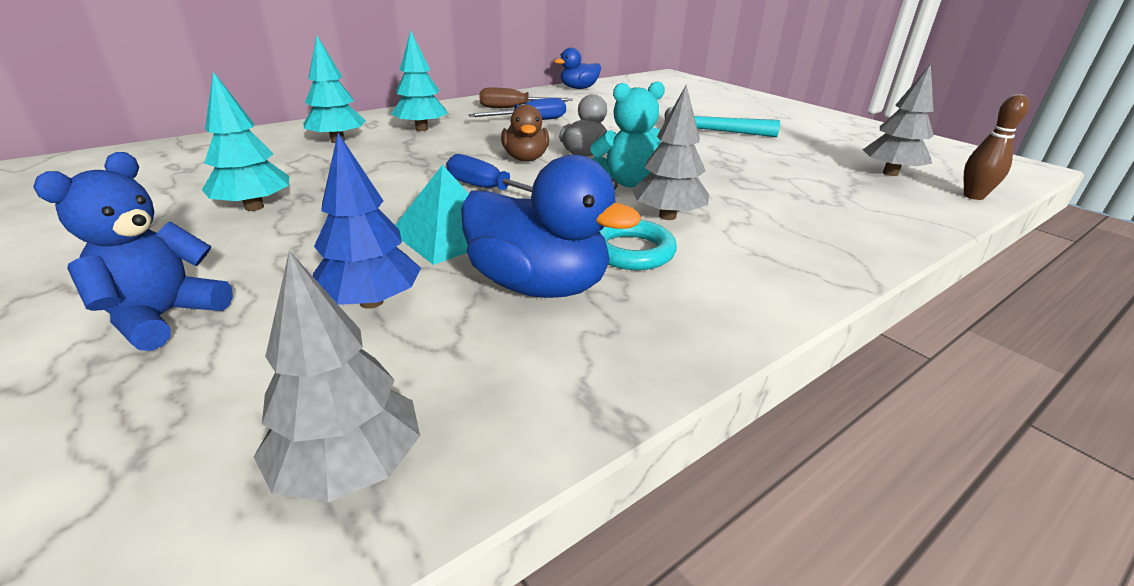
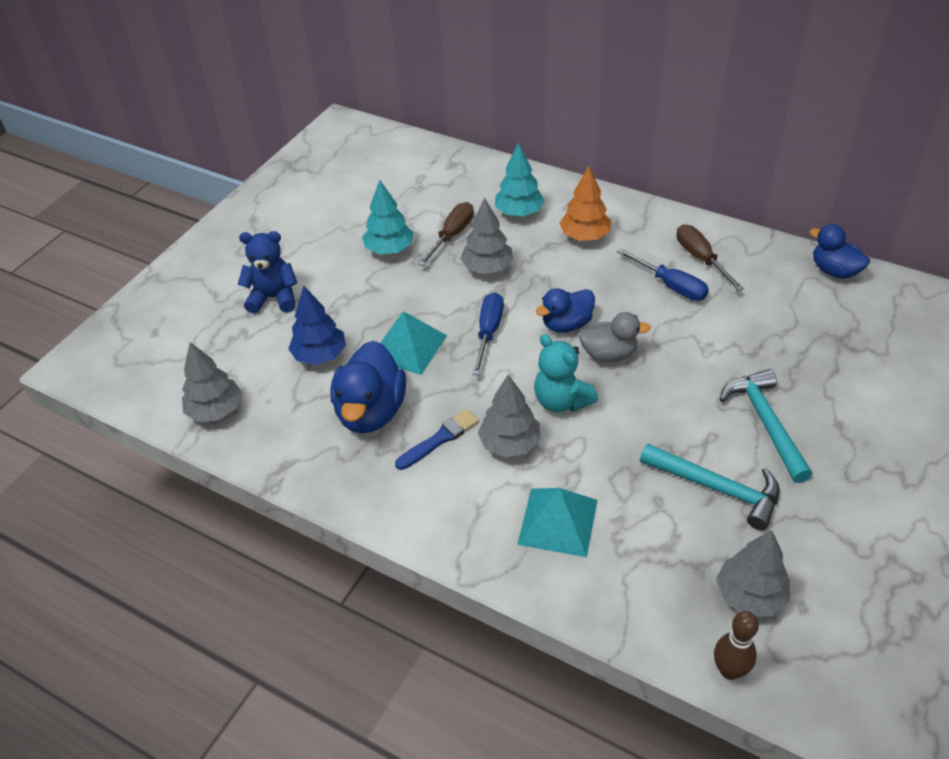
camera: 70 degrees right, 15 degrees up
(306, 172) = (452, 235): none -> brown screwdriver
(390, 169) = (487, 268): none -> grey tree
(421, 129) = (585, 236): turquoise tree -> orange tree
(525, 159) = (566, 324): brown duck -> blue duck
(631, 251) = (439, 439): turquoise ring -> blue brush
(771, 157) = (717, 488): none -> turquoise hammer
(791, 219) = (558, 521): none -> turquoise pyramid

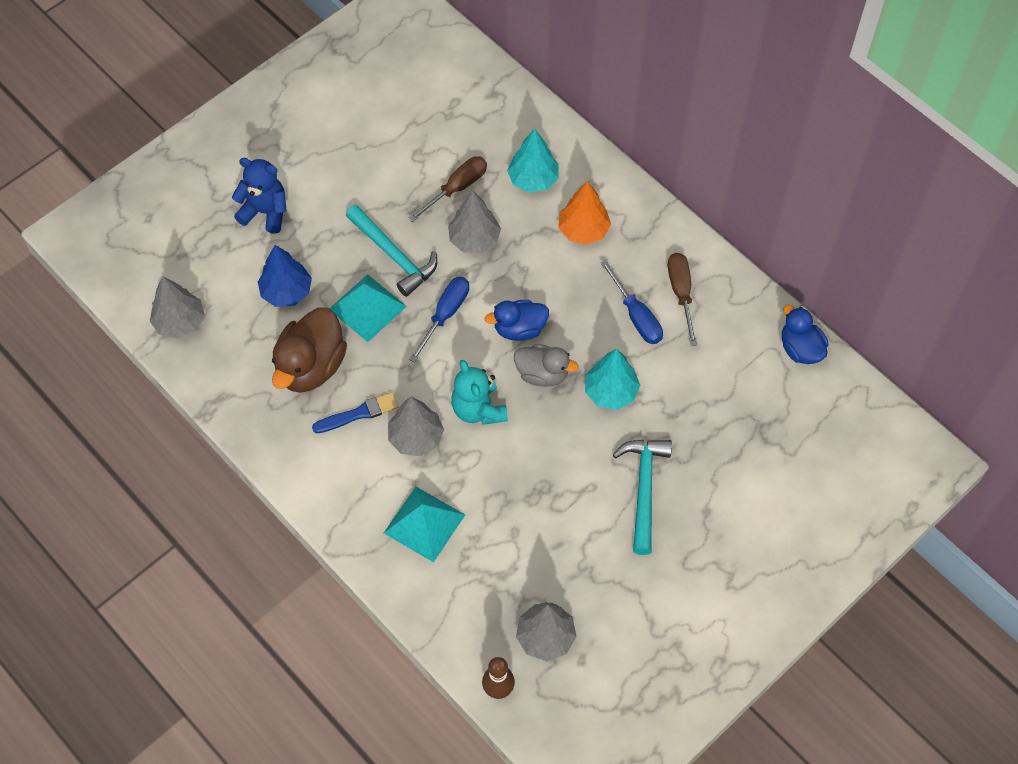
camera: 15 degrees right, 15 degrees up
(371, 412) = (311, 367): blue duck -> brown duck
(389, 249) = (391, 187): turquoise tree -> turquoise tree (611, 392)
(717, 488) = (569, 536): turquoise hammer -> turquoise hammer (394, 255)

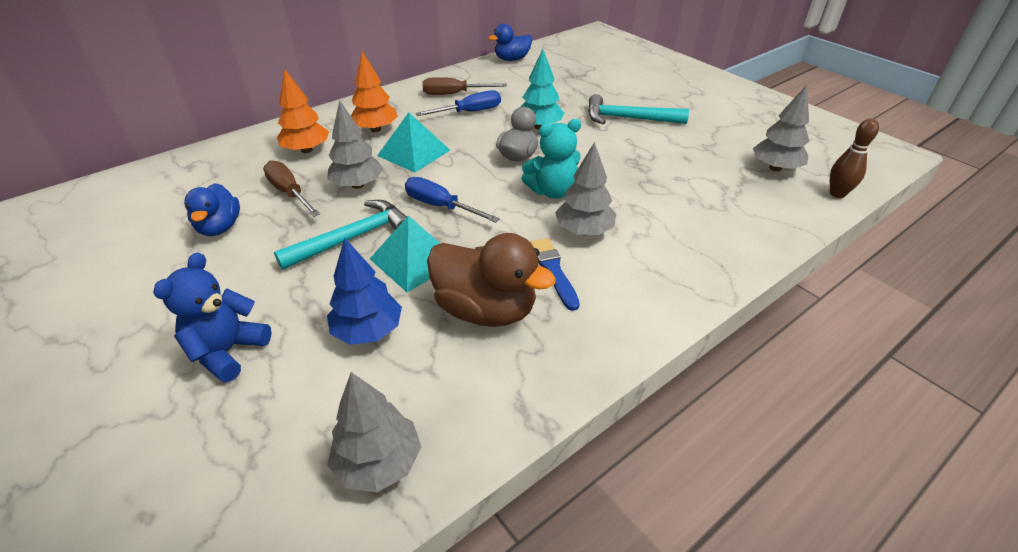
camera: 85 degrees left, 20 degrees down
(424, 523) = (682, 229): turquoise pyramid -> turquoise pyramid (413, 152)
(519, 329) = (468, 165): blue duck -> blue duck (220, 227)
(533, 179) = (306, 150): turquoise tree -> orange tree

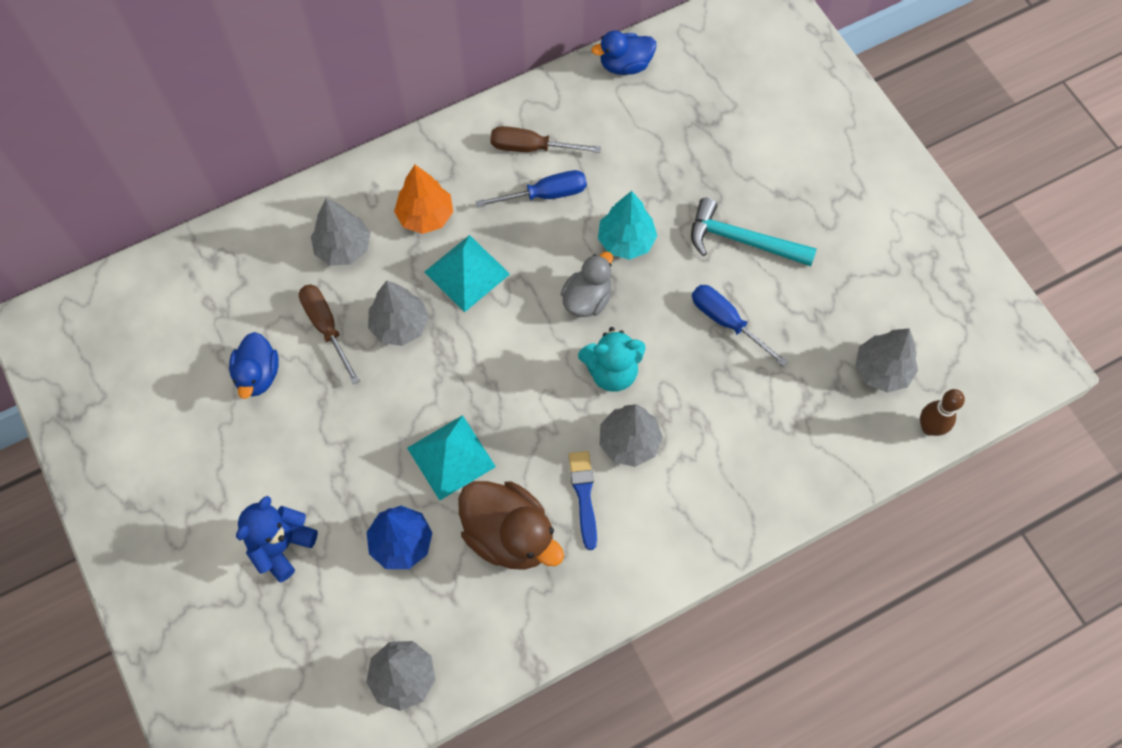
camera: 10 degrees right, 25 degrees up
(306, 150) = (343, 248): orange tree -> grey tree
(353, 238) = (392, 413): turquoise hammer -> none
(440, 206) = (486, 377): blue screwdriver -> blue screwdriver (726, 322)

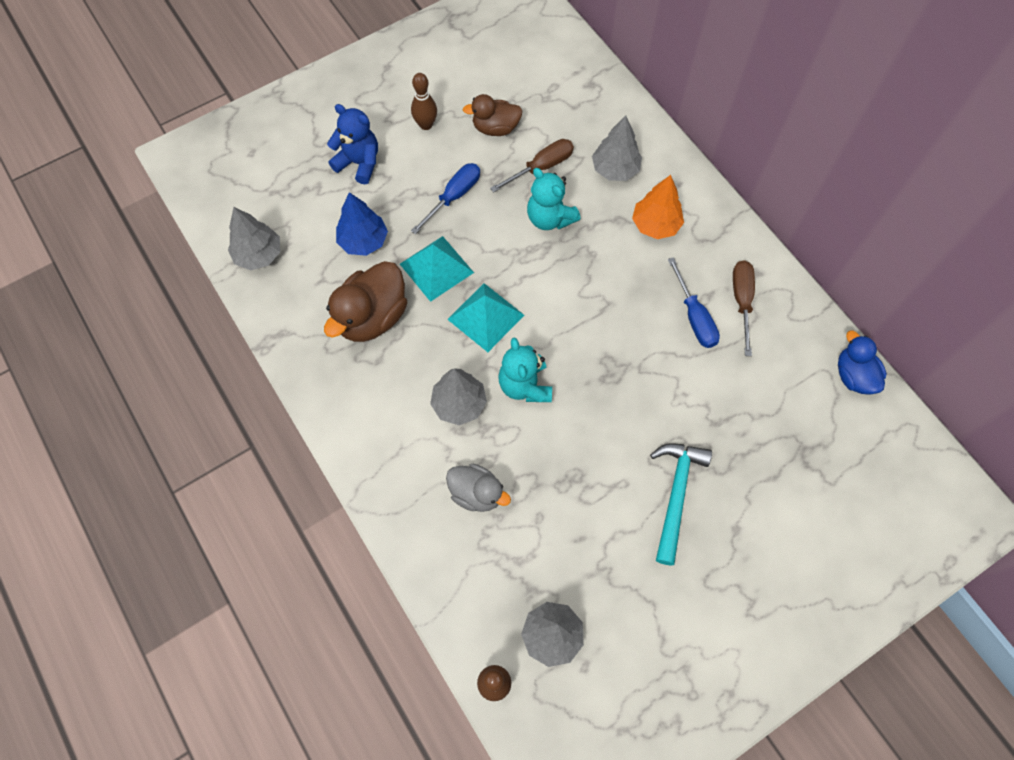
camera: 85 degrees right, 0 degrees up
(236, 459) = (426, 125): none -> brown bowling pin
(258, 375) = (495, 128): blue duck -> brown duck
(400, 325) = (549, 218): grey tree -> turquoise teddy bear
(467, 272) = (605, 262): turquoise pyramid -> turquoise pyramid (486, 317)
(584, 496) = (408, 371): blue brush -> none
(587, 299) = (593, 360): grey duck -> grey duck (476, 493)
(626, 241) = (657, 389): turquoise tree -> none
(726, 322) = (586, 483): blue screwdriver -> blue screwdriver (454, 197)

